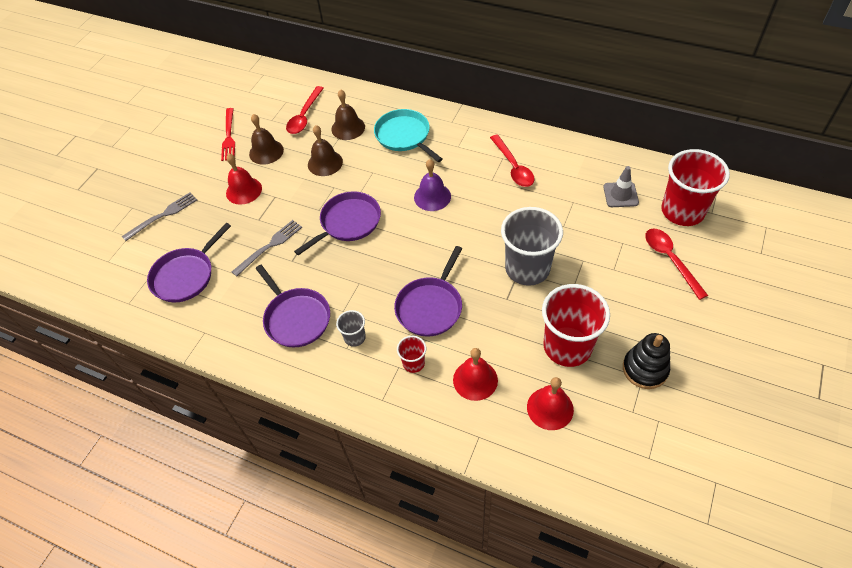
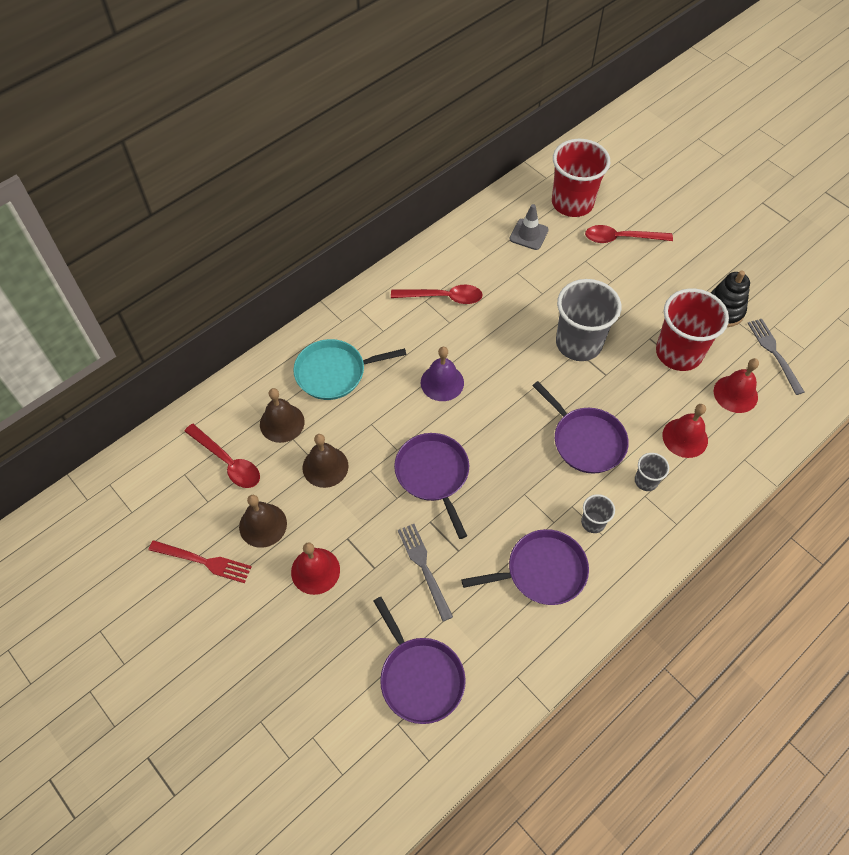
camera: 70 degrees left, 5 degrees up
(163, 215) = (300, 681): grey fork -> grey fork (773, 352)
(413, 363) = (646, 481): red cup -> grey cup

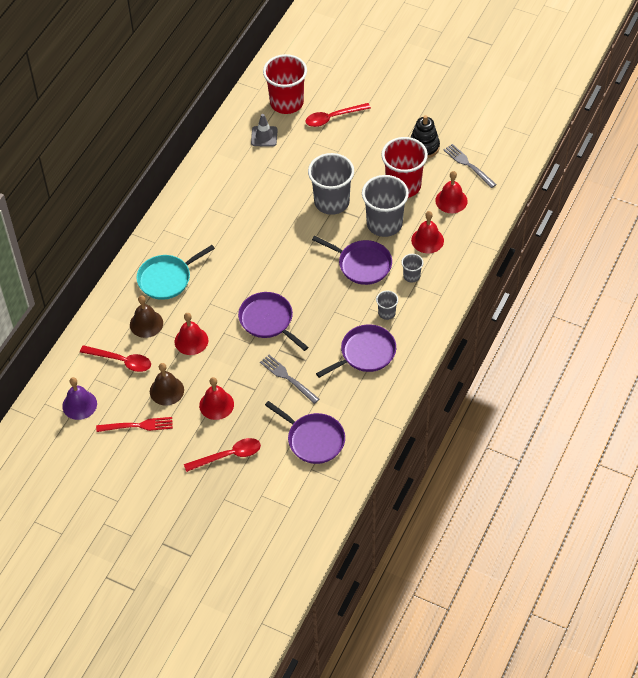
camera: 20 degrees left, 5 degrees down
(325, 466) = (191, 341): brown bell -> red bell
(442, 382) = (247, 260): purple bell -> purple bell (79, 405)
(443, 297) = (221, 202): red spoon -> red spoon (228, 456)
(635, 395) = (384, 224): none -> grey cup

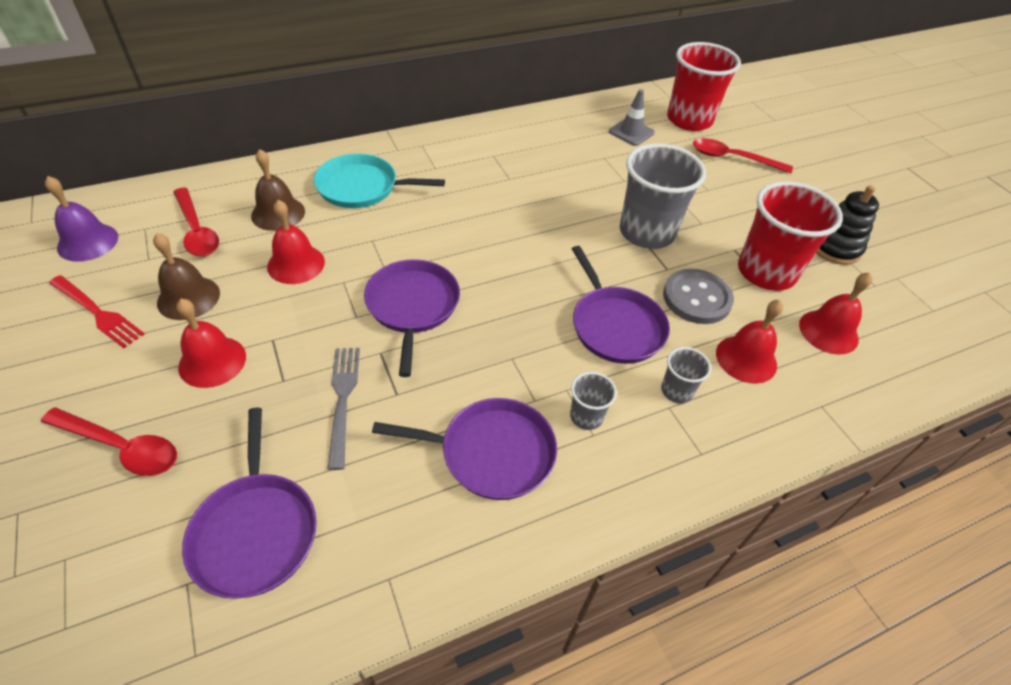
camera: 35 degrees right, 5 degrees down
(384, 224) = (696, 298): grey cup -> grey button
(468, 164) = (890, 303): grey fork -> none

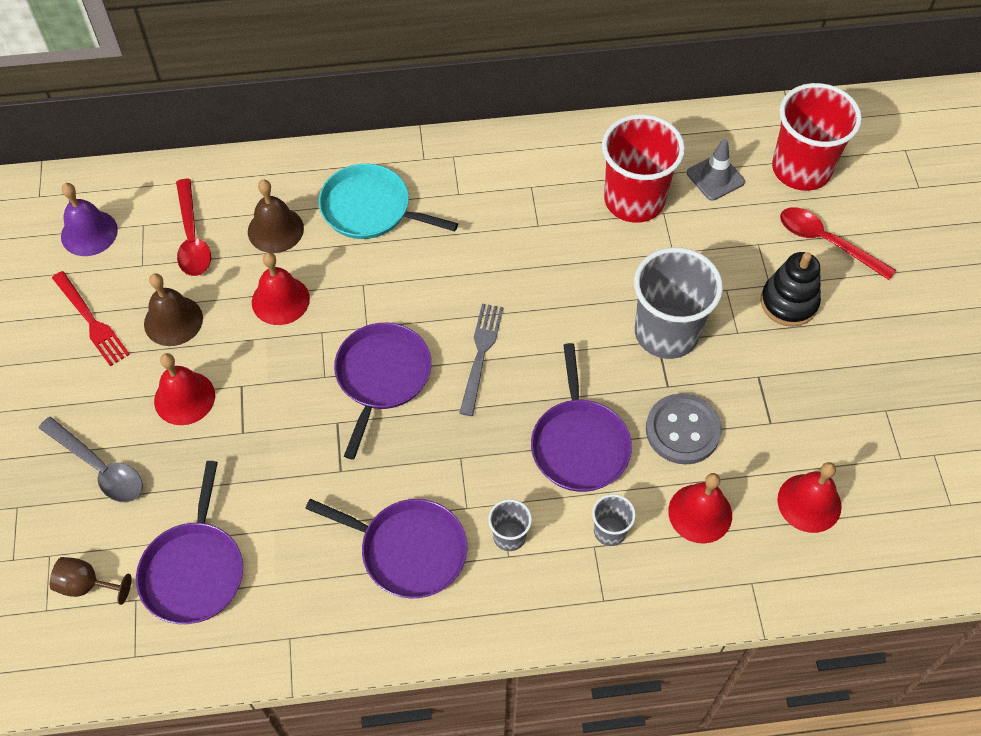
camera: 20 degrees right, 10 degrees up
(119, 582) = (87, 585): none -> brown goblet
(121, 447) = (99, 467): red spoon -> grey spoon
(343, 398) = (291, 464): grey fork -> grey fork (481, 353)
(766, 272) = (779, 414): red cup -> red cup (634, 200)
(835, 247) = (882, 398): black stacking toy -> black stacking toy (788, 302)

